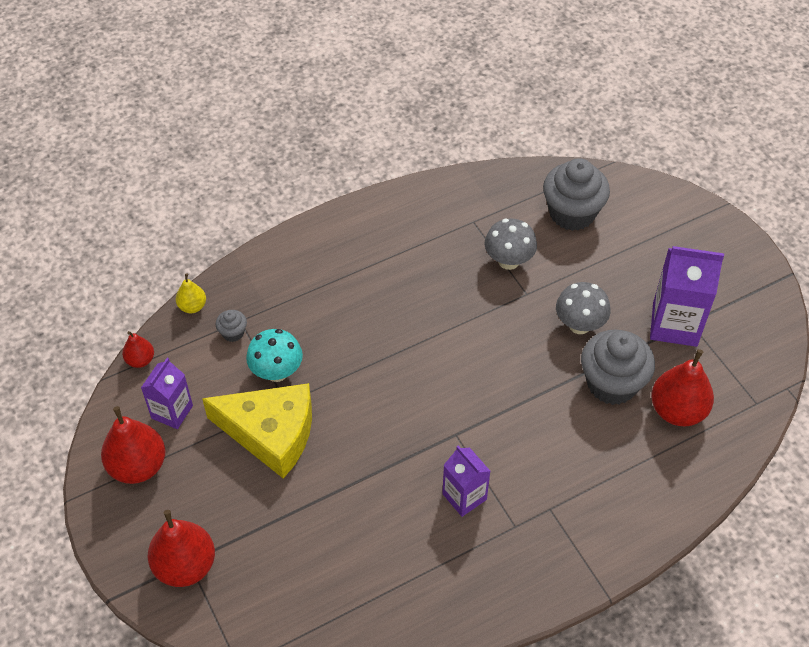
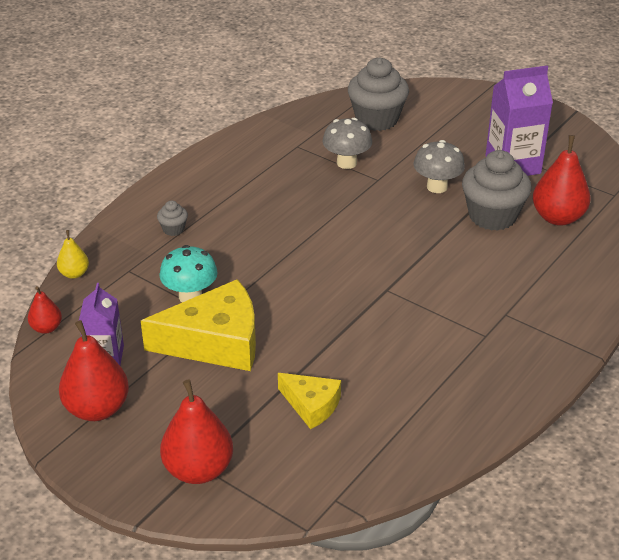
camera: 25 degrees left, 15 degrees down
(233, 333) = (128, 281): grey cupcake -> grey cupcake (173, 229)
(314, 538) = (311, 405): none -> yellow cheese
(464, 496) = (426, 329): purple carton -> none

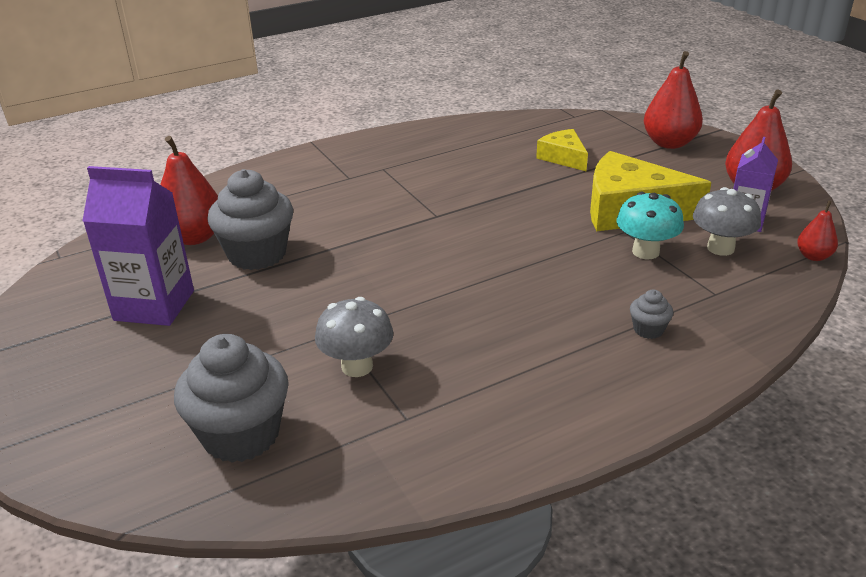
camera: 155 degrees left, 5 degrees down
(74, 274) = (786, 304): yellow pear -> none
(437, 187) = (277, 301): grey mushroom -> grey mushroom (720, 248)

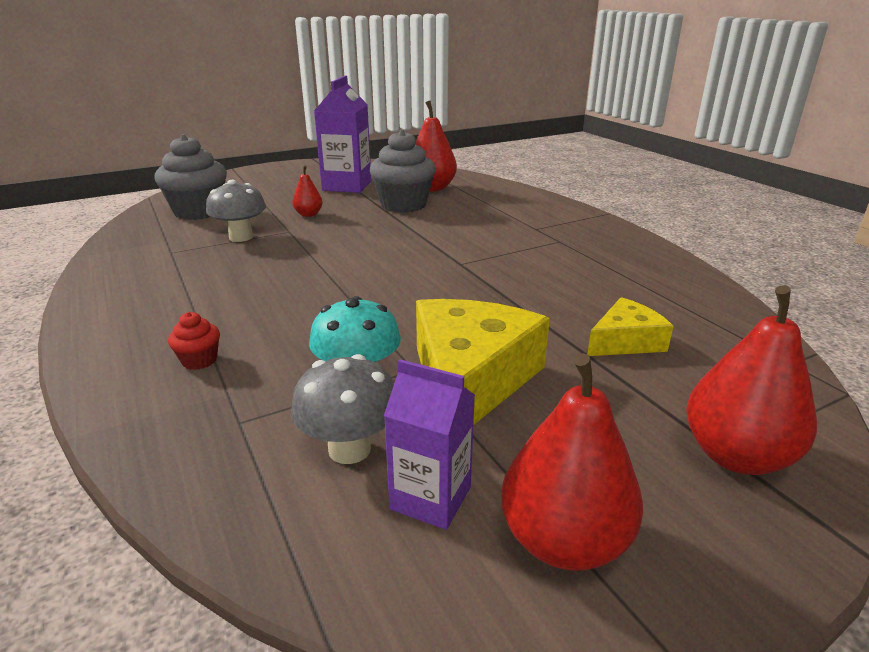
camera: 90 degrees right, 5 degrees down
(648, 329) = (199, 360): grey cupcake -> red cupcake
(813, 256) = (290, 565): red pear -> red pear (308, 214)

